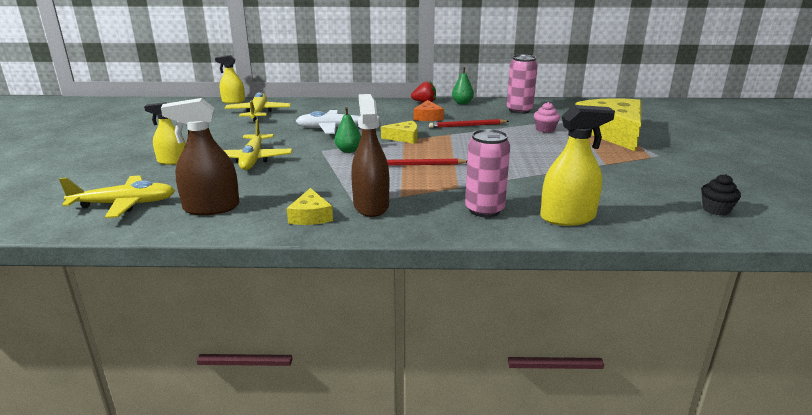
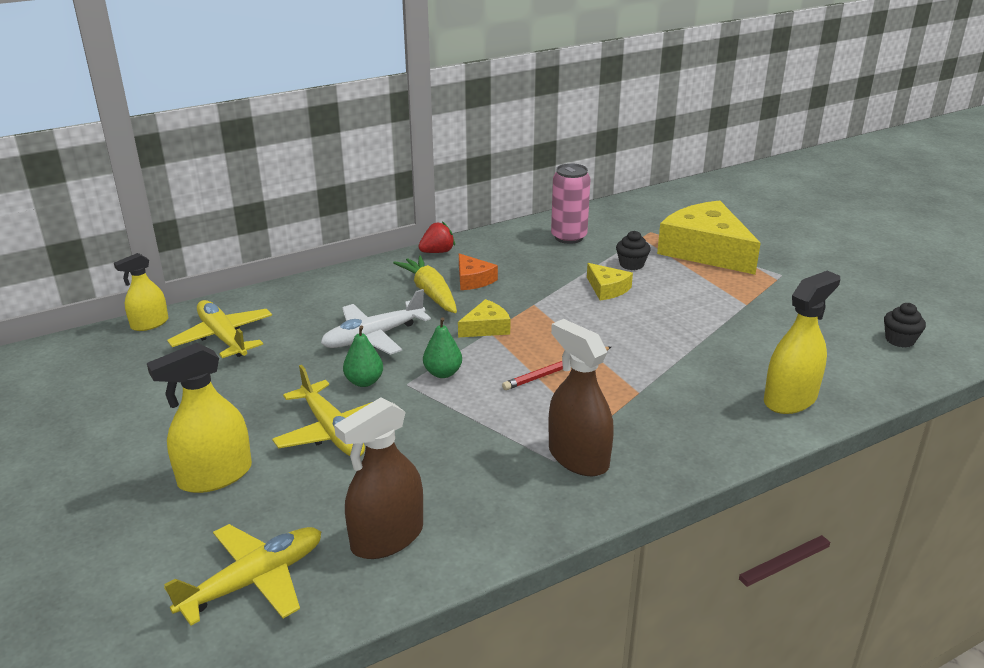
camera: 30 degrees left, 5 degrees up
(172, 161) = (215, 475): yellow spray bottle -> yellow spray bottle, size x1.56
(311, 216) = (530, 502): yellow cheese -> yellow cheese (607, 289)
(393, 117) = (430, 293): none -> yellow carrot
(462, 103) = (487, 241): green pear -> green pear (364, 382)
(467, 126) = (538, 283): red pencil -> none
(484, 210) = (703, 418): pink can -> none
(545, 129) = (631, 264): pink cupcake -> black cupcake

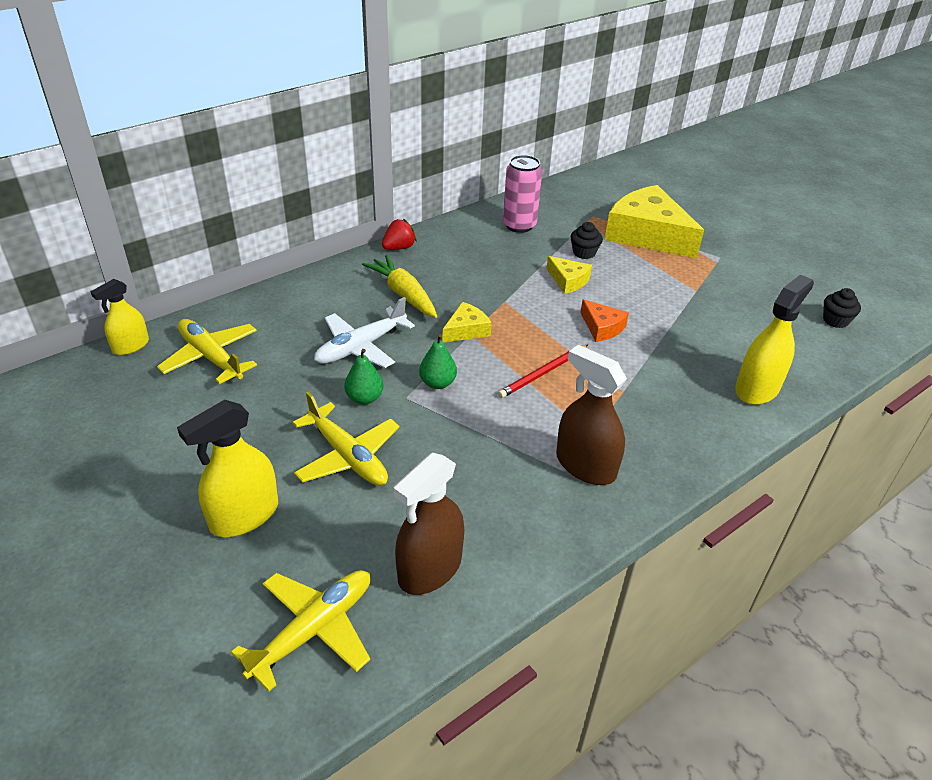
camera: 10 degrees left, 10 degrees up
(473, 280) = (441, 277): orange cheese -> orange cheese (602, 327)

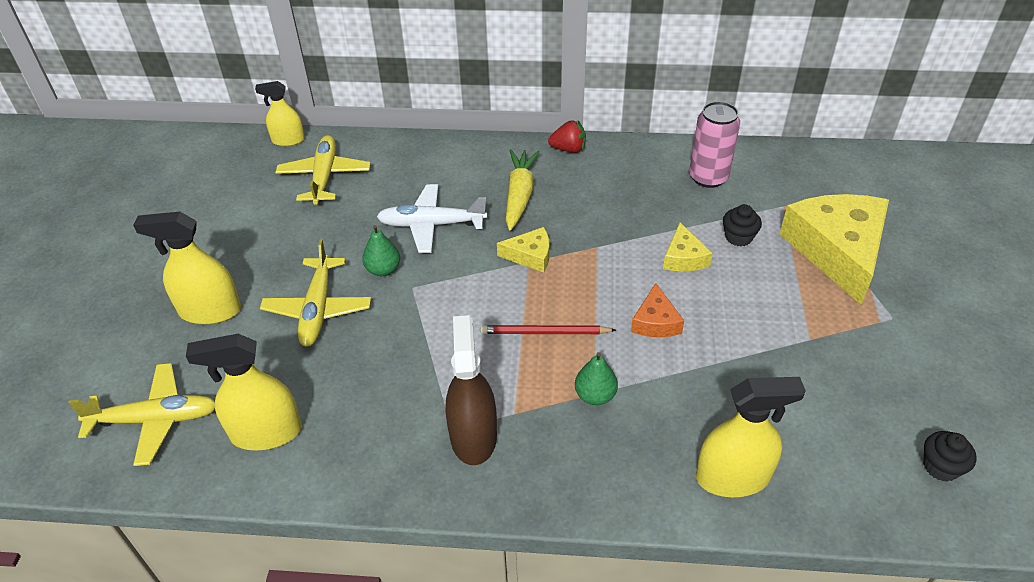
camera: 45 degrees right, 5 degrees up
(430, 569) = (266, 432): brown spray bottle -> yellow spray bottle
(437, 383) = (449, 289): green pear -> green pear (595, 395)

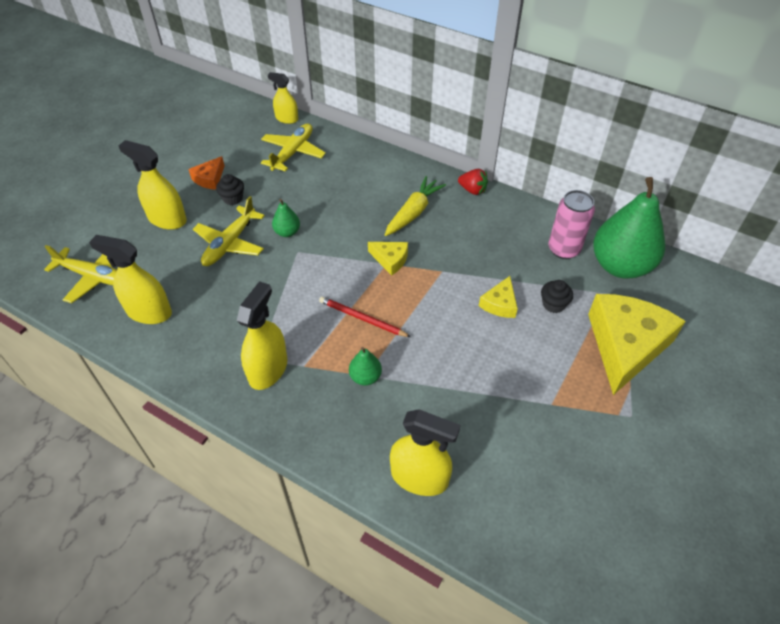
camera: 25 degrees right, 5 degrees up
(431, 225) = (339, 212): white plane -> none
(473, 436) = (268, 369): brown spray bottle -> yellow spray bottle
(655, 321) = (445, 343): orange cheese -> orange cheese (209, 179)
(775, 174) = (620, 266): none -> green pear
(940, 466) = (582, 544): black cupcake -> black cupcake (233, 198)

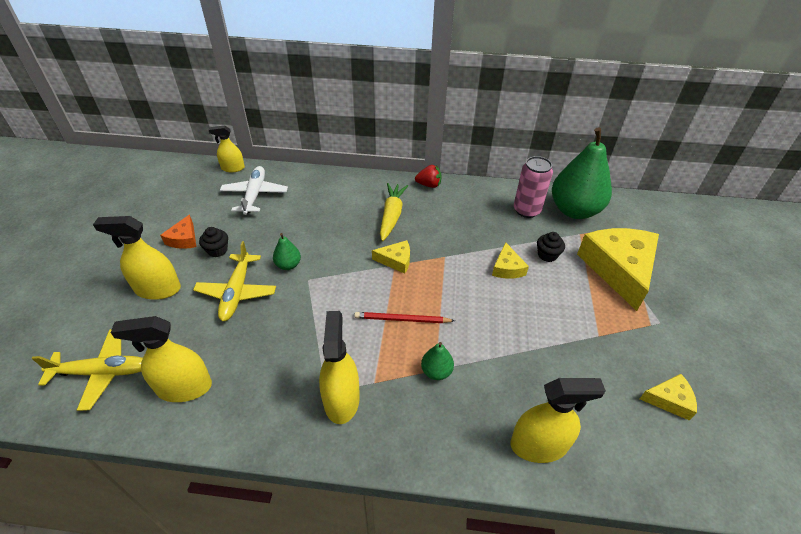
camera: 25 degrees left, 5 degrees down
(293, 153) = (255, 195): yellow plane -> white plane
(582, 492) = (669, 400): none -> yellow cheese

